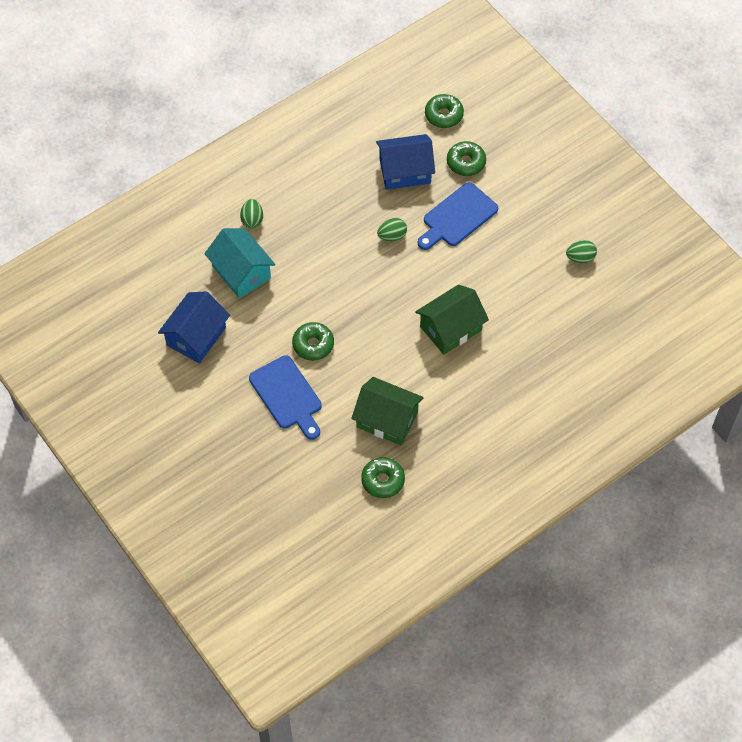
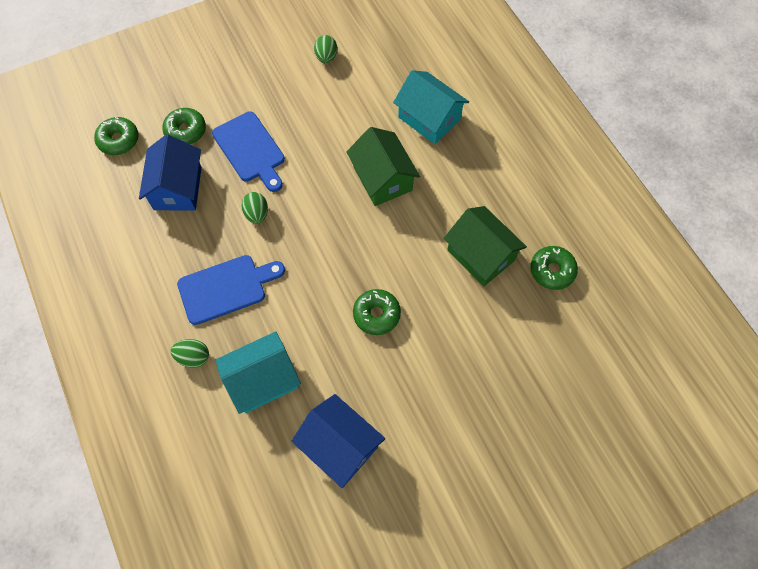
camera: 80 degrees left, 5 degrees up
(287, 395) = (437, 351): blue cutting board -> blue cutting board (226, 288)
(387, 419) = (480, 255): green house -> green house turned 75 degrees counterclockwise
(529, 358) = (429, 118): none -> turquoise house

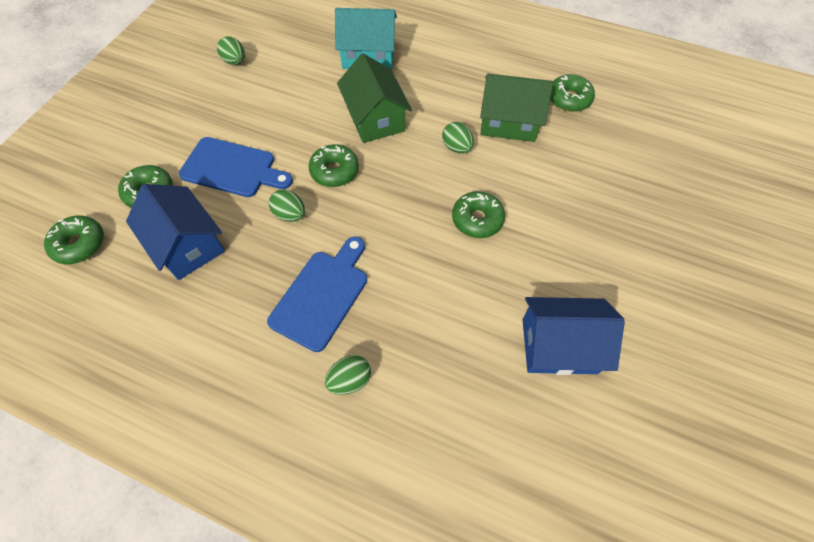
camera: 40 degrees left, 5 degrees down
(263, 380) = (436, 347): turquoise house -> none
(315, 202) = (334, 171): none -> green donut
(382, 179) = (375, 118): green house -> green house turned 45 degrees clockwise
(419, 247) = (457, 148): none -> green egg

